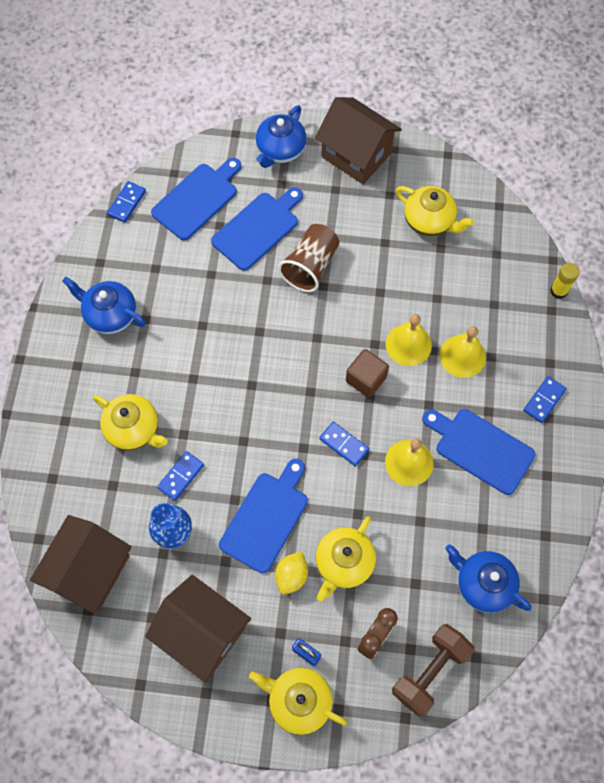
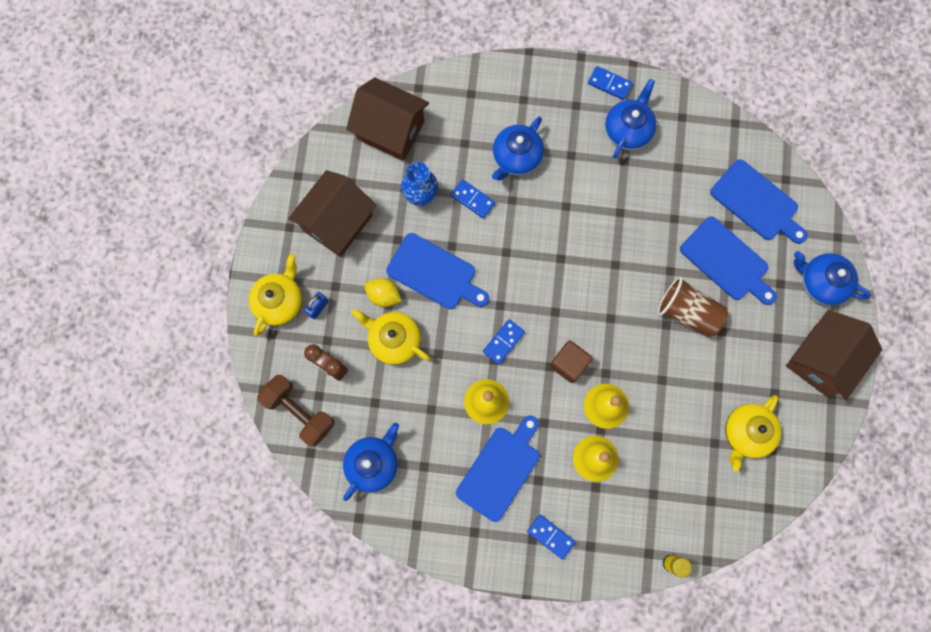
camera: 90 degrees right, 10 degrees up
(127, 203) = (748, 137): blue domino -> blue domino (609, 84)
(134, 429) = (516, 157): yellow teapot -> blue teapot

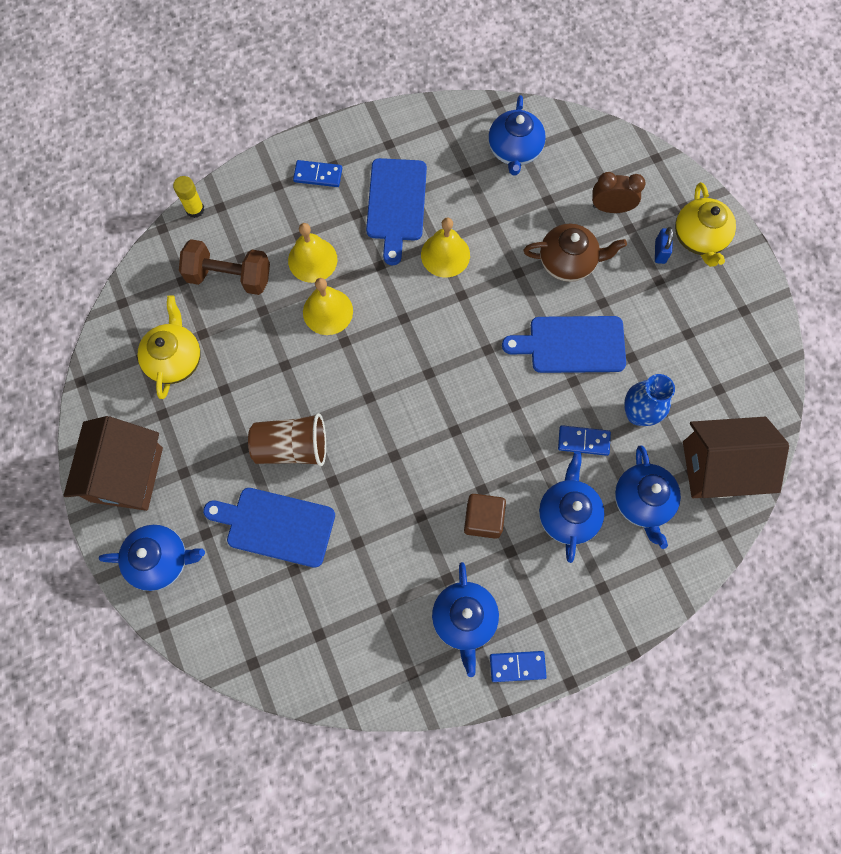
camera: 150 degrees right, 5 degrees down
(299, 412) = (609, 156): brown dumbbell -> brown dumbbell (229, 276)
(337, 223) = (701, 340): brown house -> none
(383, 295) = (606, 296): yellow lemon -> none
(394, 340) = (568, 262): yellow teapot -> brown teapot
(459, 137) = (642, 501): none -> blue teapot
(503, 342) = (462, 316): blue domino -> none
(569, 364) = (386, 330): brown cube -> brown cube (483, 519)
(757, 203) = (273, 614): blue cutting board -> none

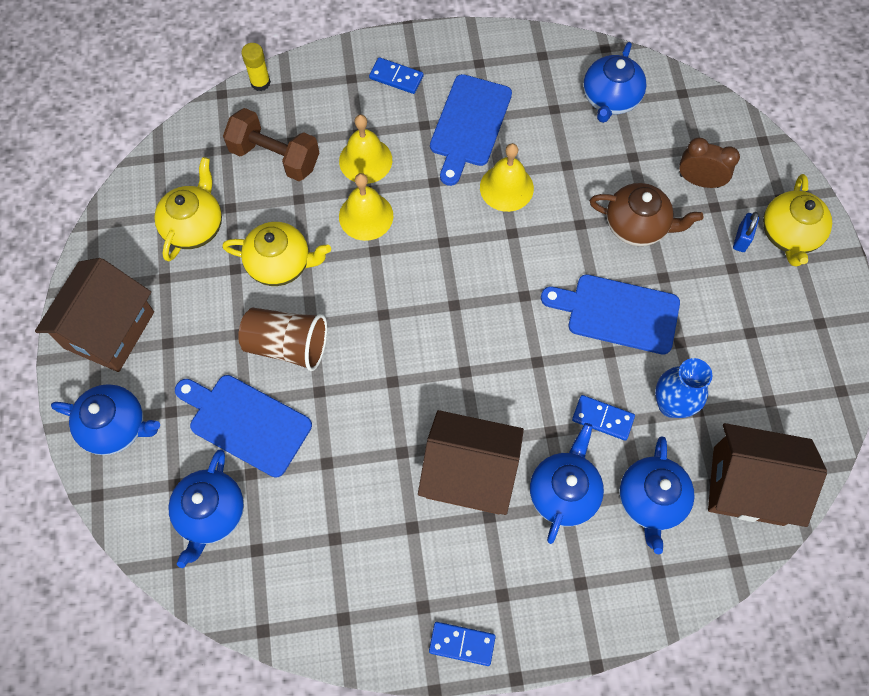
camera: 15 degrees right, 5 degrees down
(264, 374) = (280, 264): none -> yellow teapot
(464, 619) = (418, 576): blue teapot -> blue teapot (211, 513)
(483, 519) = (469, 474): brown cube -> brown house

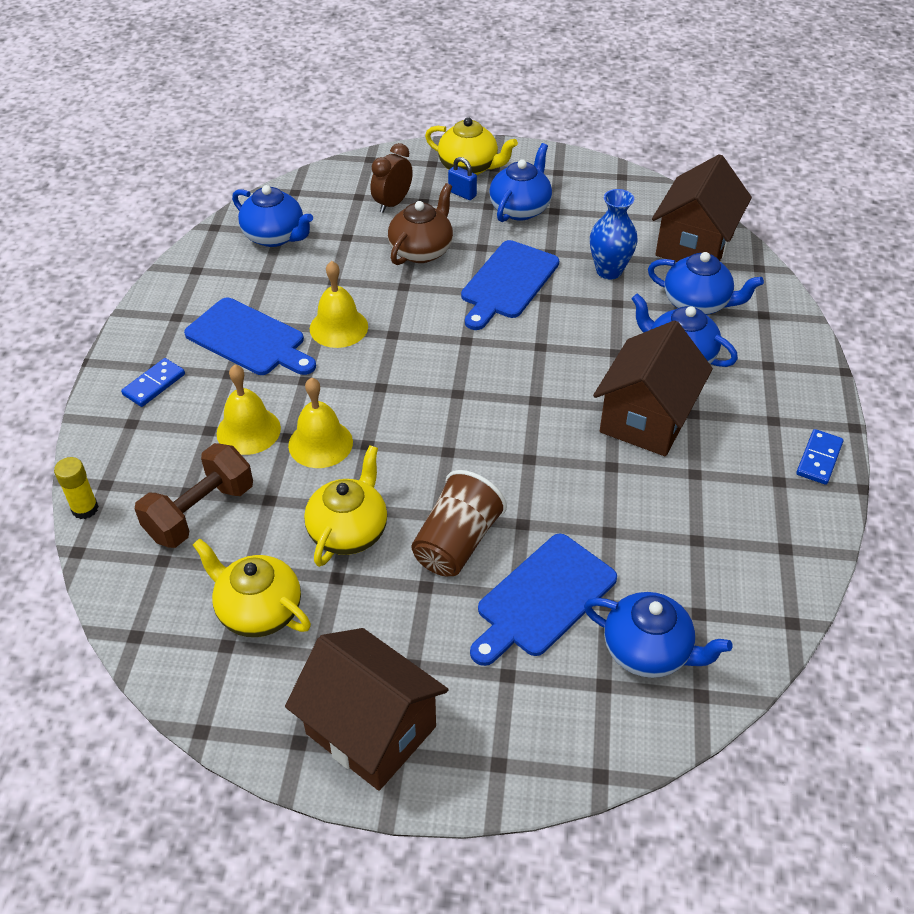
camera: 75 degrees left, 20 degrees down
(116, 427) = (512, 740): blue teapot -> blue teapot (520, 209)
(603, 418) = (611, 316): blue domino -> none

